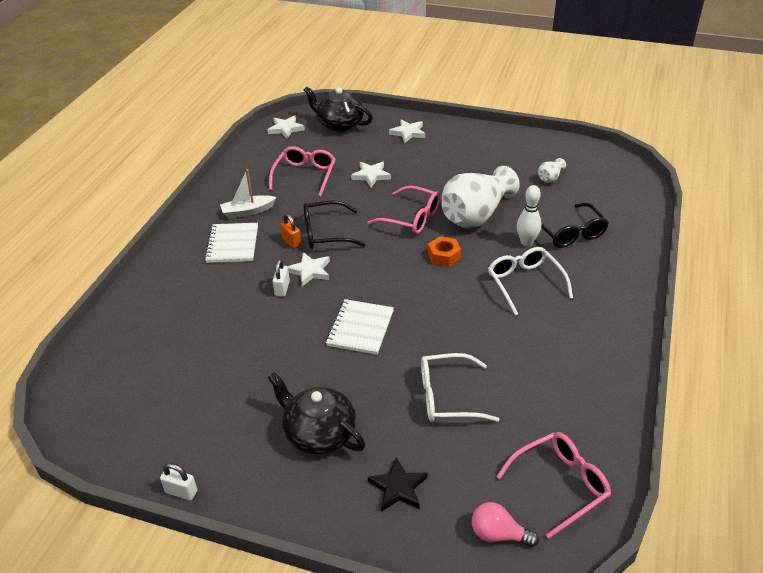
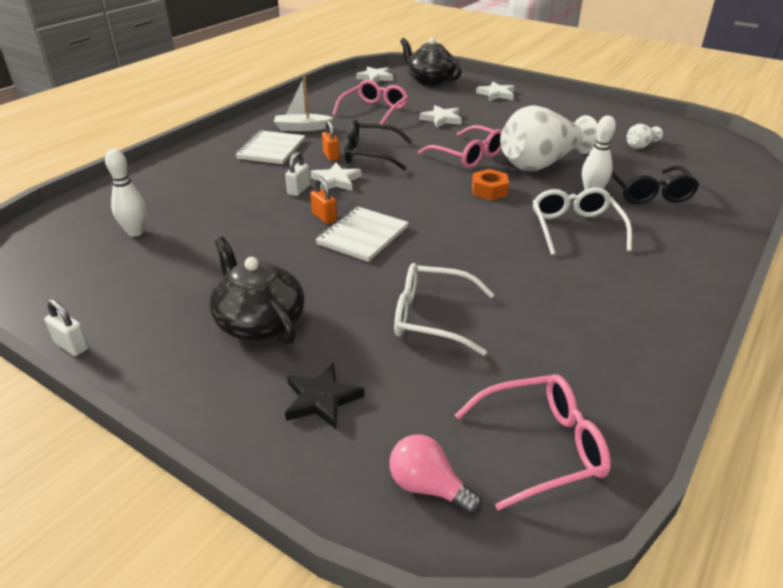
camera: 15 degrees right, 5 degrees down
(163, 368) = (135, 232): none -> white bowling pin
(319, 315) = (324, 217): none -> orange padlock

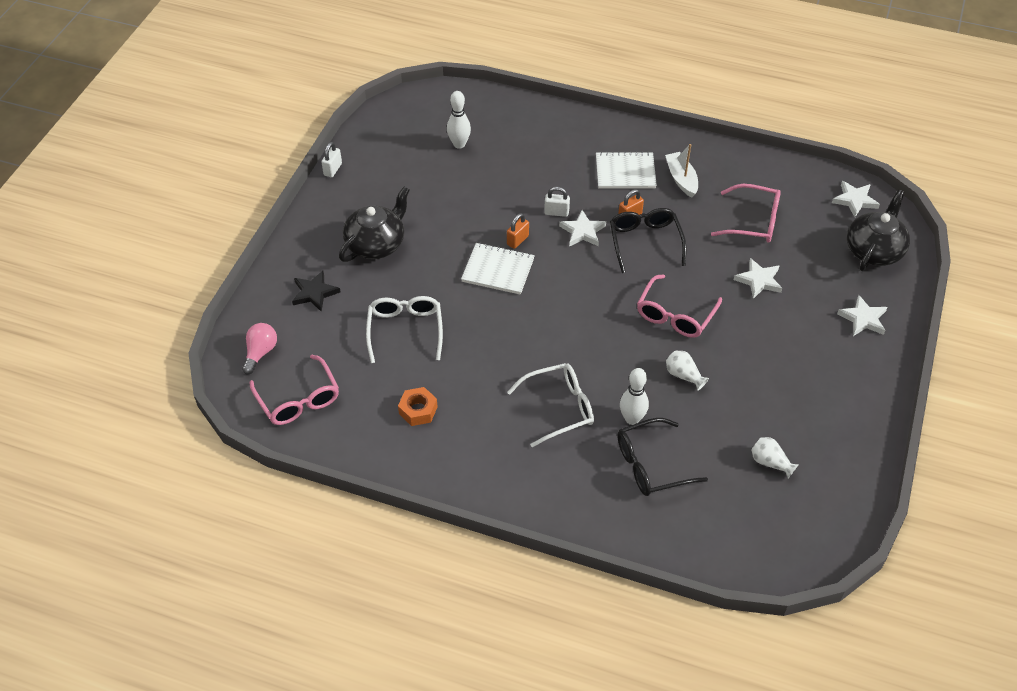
camera: 75 degrees right, 15 degrees up
(489, 191) = (606, 340): orange nut -> orange nut (418, 410)
(541, 163) = (683, 375): white vase -> white vase, size x0.42

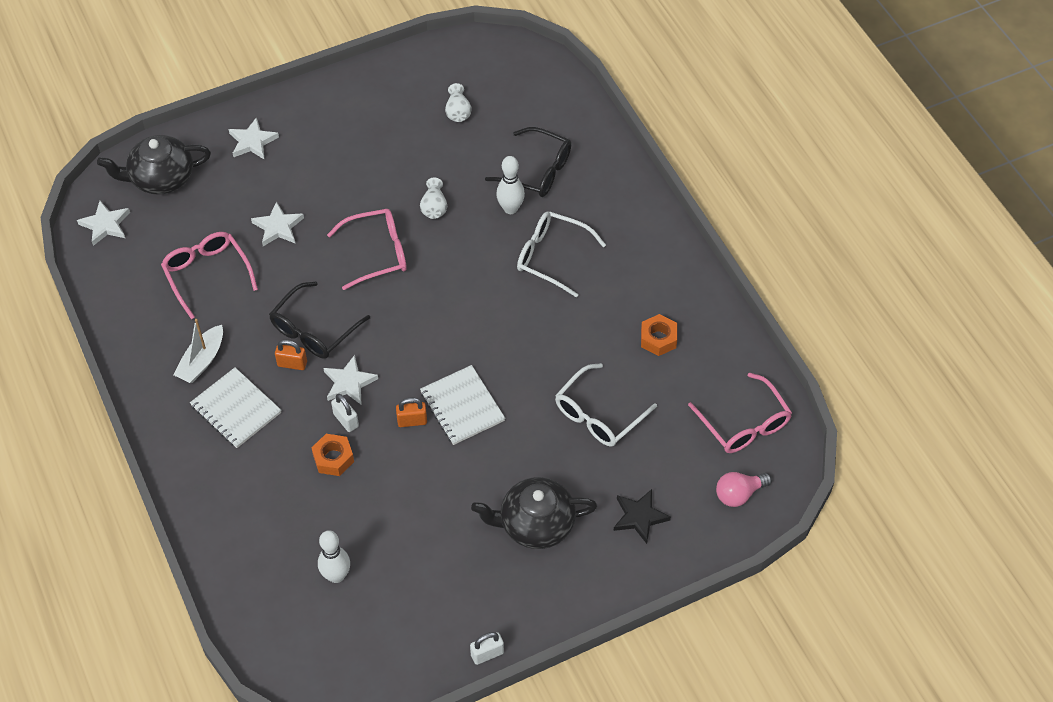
camera: 135 degrees left, 5 degrees up
(298, 399) = (744, 424): pink glasses -> pink glasses turned 135 degrees clockwise
(536, 190) = (333, 458): none -> orange nut

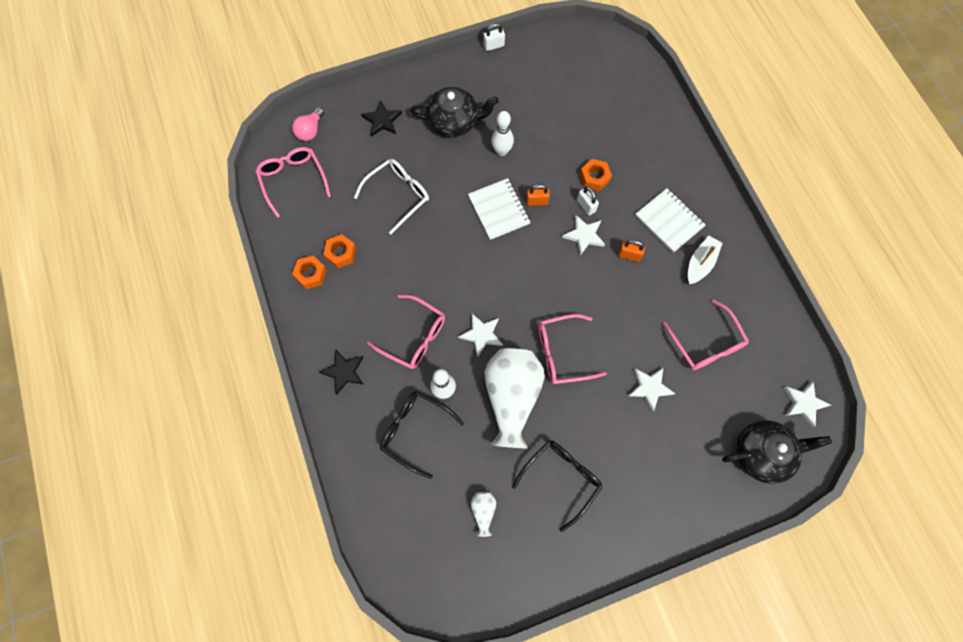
camera: 175 degrees left, 15 degrees up
(252, 141) = (681, 490): white star -> white star (481, 335)
(314, 330) = (613, 283): black glasses -> black glasses (561, 478)
(336, 576) = (590, 98): white bowling pin -> white bowling pin (501, 151)
(434, 207) = (511, 397): white vase -> white vase, size x2.40
(552, 257) = (414, 337): white glasses -> pink glasses
(626, 217) = (344, 372): none -> black star
(690, 313) = (311, 274): none -> orange nut
(739, 494) = (310, 131): pink light bulb -> pink light bulb turned 135 degrees clockwise

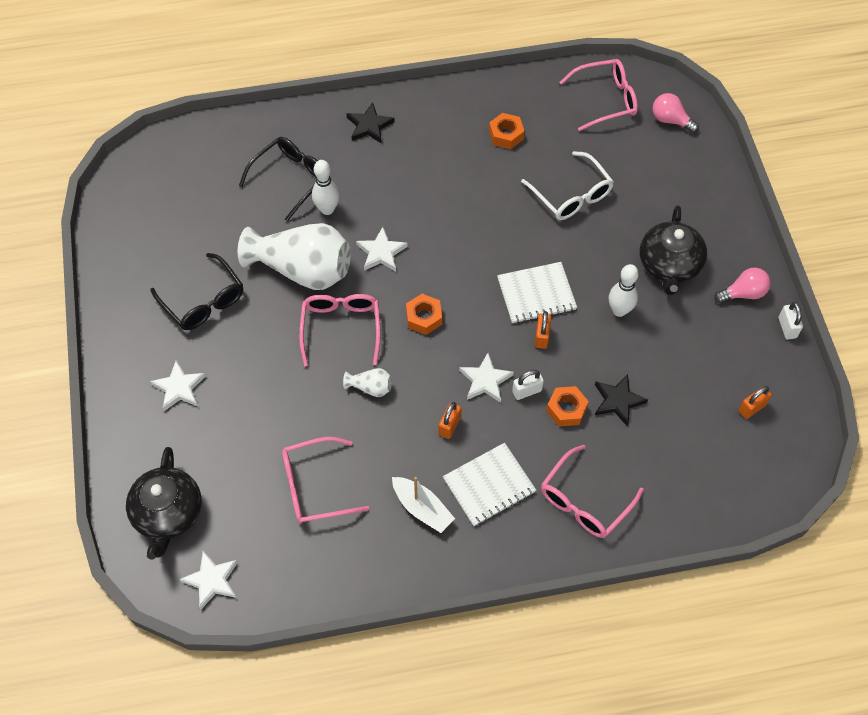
camera: 100 degrees right, 10 degrees down
(311, 274) = (486, 107): orange nut -> orange nut (424, 317)
(382, 121) = (678, 191): black star -> black star (618, 401)
(414, 337) = (393, 190): pink glasses -> pink glasses (585, 501)
(470, 73) = (743, 293): none -> pink light bulb
(483, 511) = (193, 226): white vase -> white vase (370, 387)
(564, 64) = (751, 408): none -> orange padlock
(649, 388) = (277, 410): white star -> white star (179, 388)

